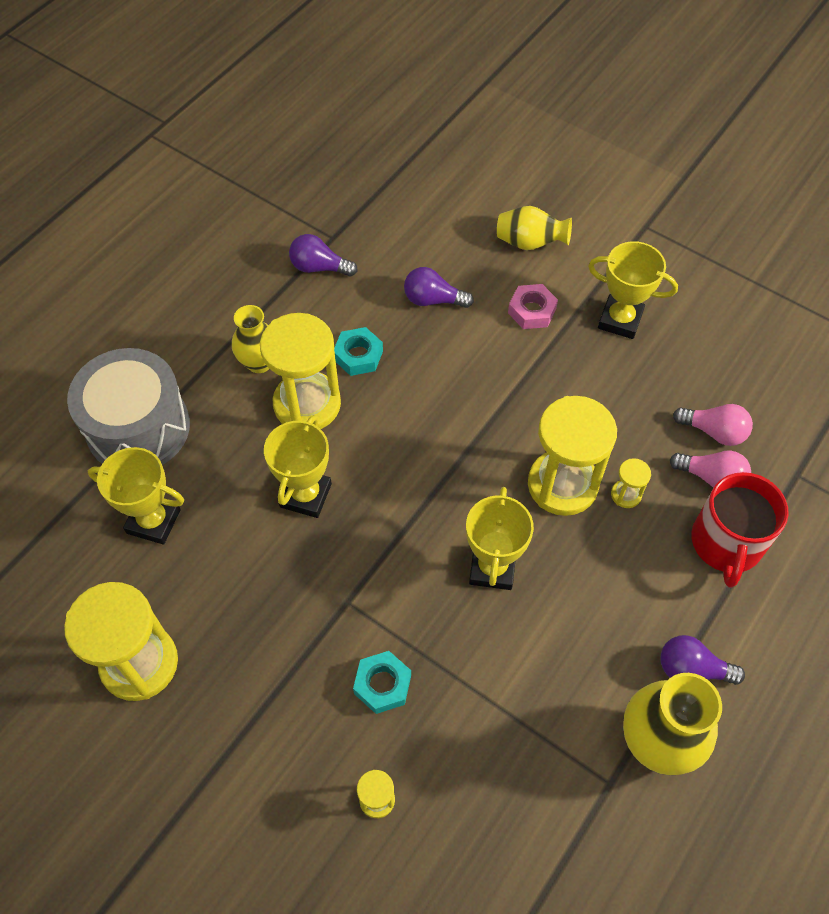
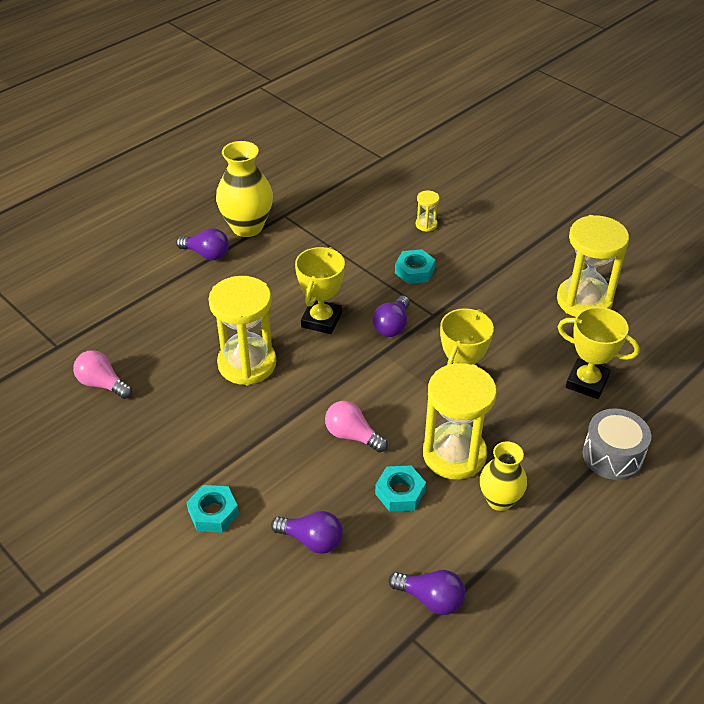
camera: 170 degrees left, 15 degrees down
(138, 428) = (612, 456): grey drum -> grey drum, size x0.63
(399, 573) = (392, 326): none -> purple light bulb
(529, 243) = (183, 593): yellow vase -> none
(532, 311) = (213, 513): pink nut -> turquoise nut
(620, 320) = (130, 490): yellow trophy -> none
(626, 495) = (200, 351): yellow hourglass -> none
(711, 478) = (126, 353): pink light bulb -> pink light bulb (352, 435)
(726, 543) = (141, 312): red mug -> none

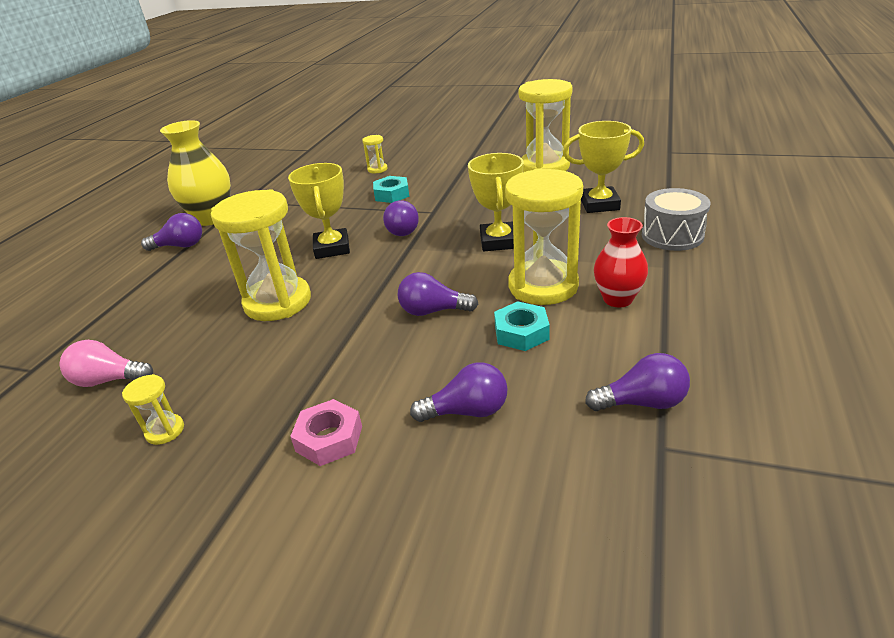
camera: 25 degrees left, 10 degrees down
(119, 450) = (165, 431): none -> yellow hourglass
(213, 513) = (329, 439): turquoise nut -> pink nut
(352, 435) = (433, 311): pink light bulb -> purple light bulb
(499, 500) = (617, 299): yellow vase -> red vase

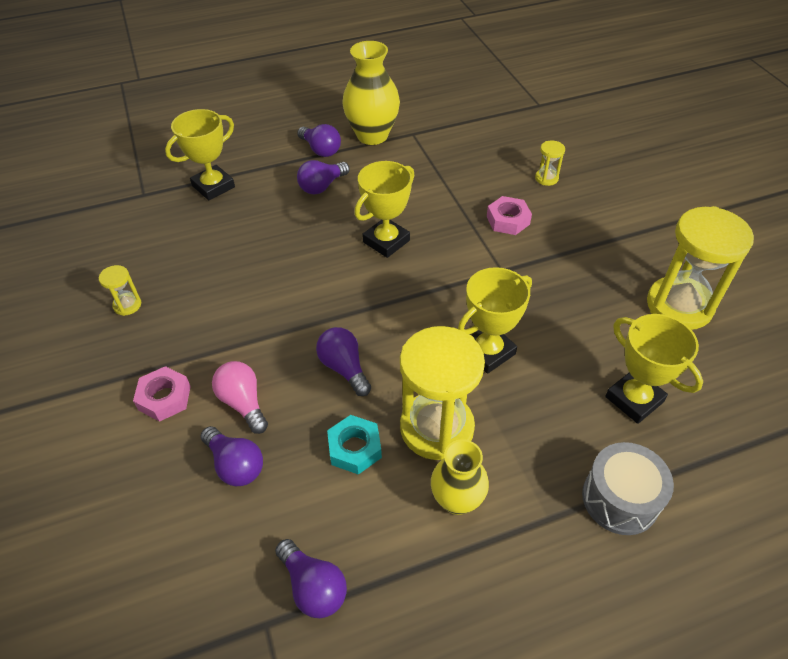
camera: 50 degrees right, 15 degrees up
(109, 380) = (155, 239): pink light bulb -> pink light bulb (243, 403)
(110, 318) = (213, 186): none -> yellow trophy
(278, 302) = (290, 261): yellow hourglass -> none
(392, 194) = (508, 220): turquoise nut -> pink nut
(402, 229) = (452, 268): purple light bulb -> purple light bulb (322, 186)
(617, 299) = (457, 500): red vase -> yellow vase

